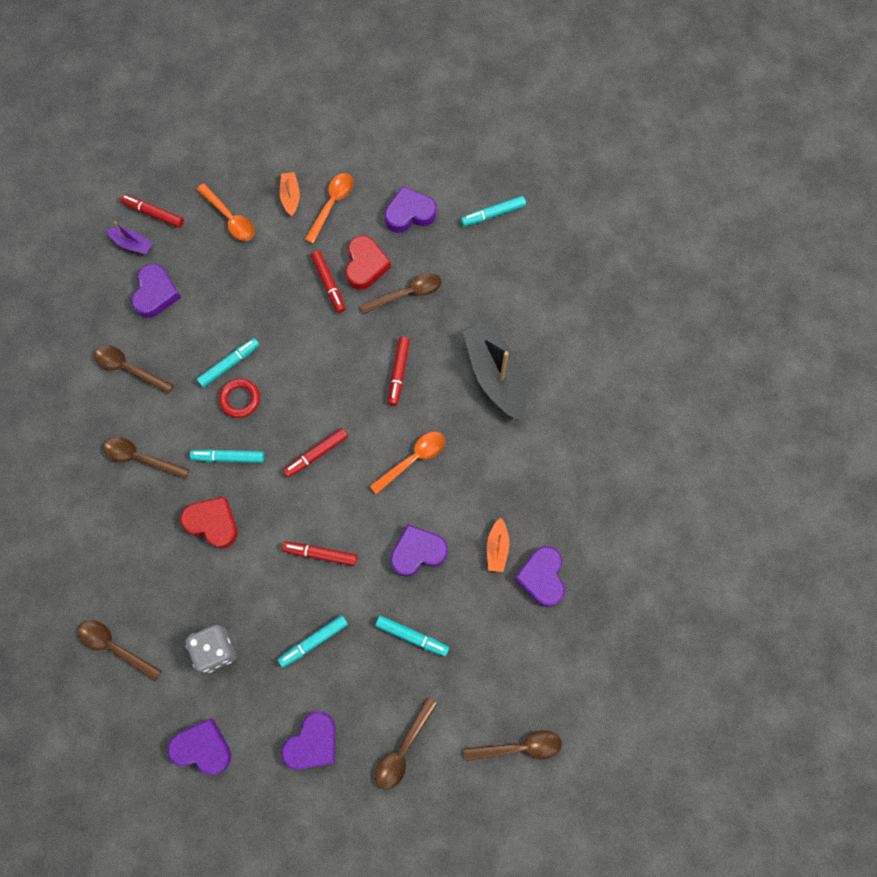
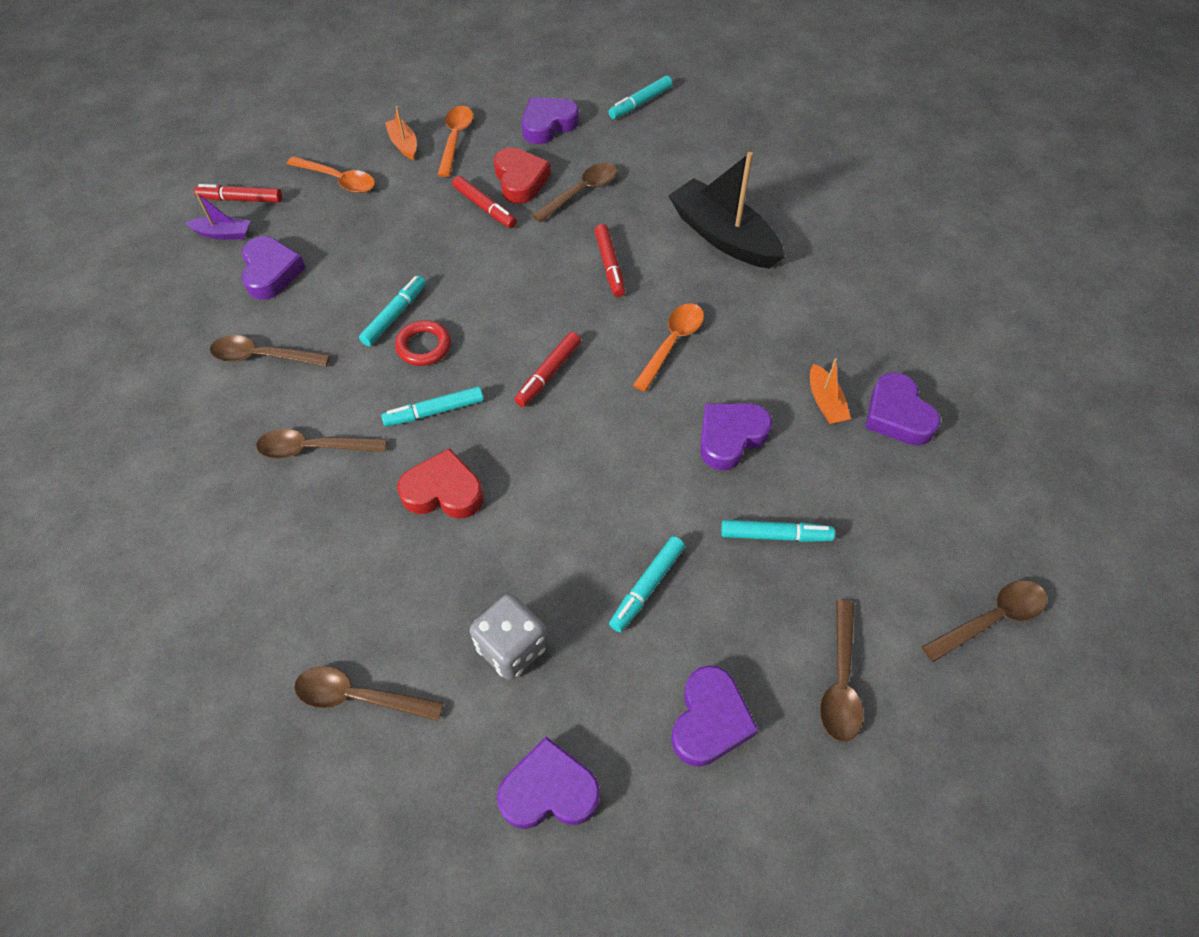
camera: 20 degrees left, 15 degrees down
(320, 554) = (606, 480): red marker -> none

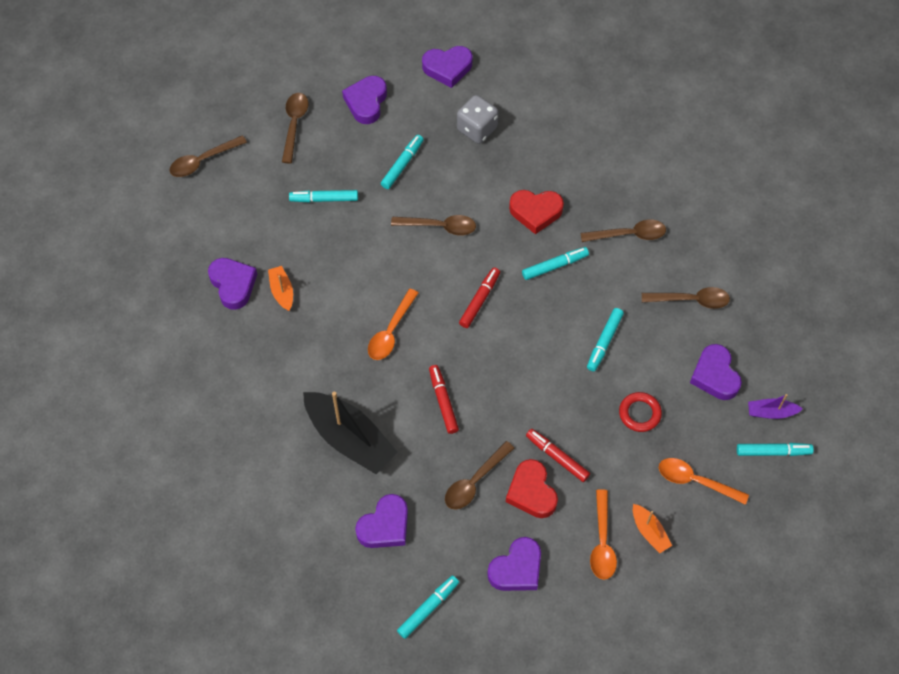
camera: 175 degrees right, 5 degrees up
(241, 199) = (773, 452): red marker -> turquoise marker
(359, 697) = (555, 100): brown spoon -> brown spoon (439, 226)
(424, 346) = (575, 316): red ring -> red ring (639, 413)
(730, 438) = (350, 260): purple heart -> purple heart (385, 526)

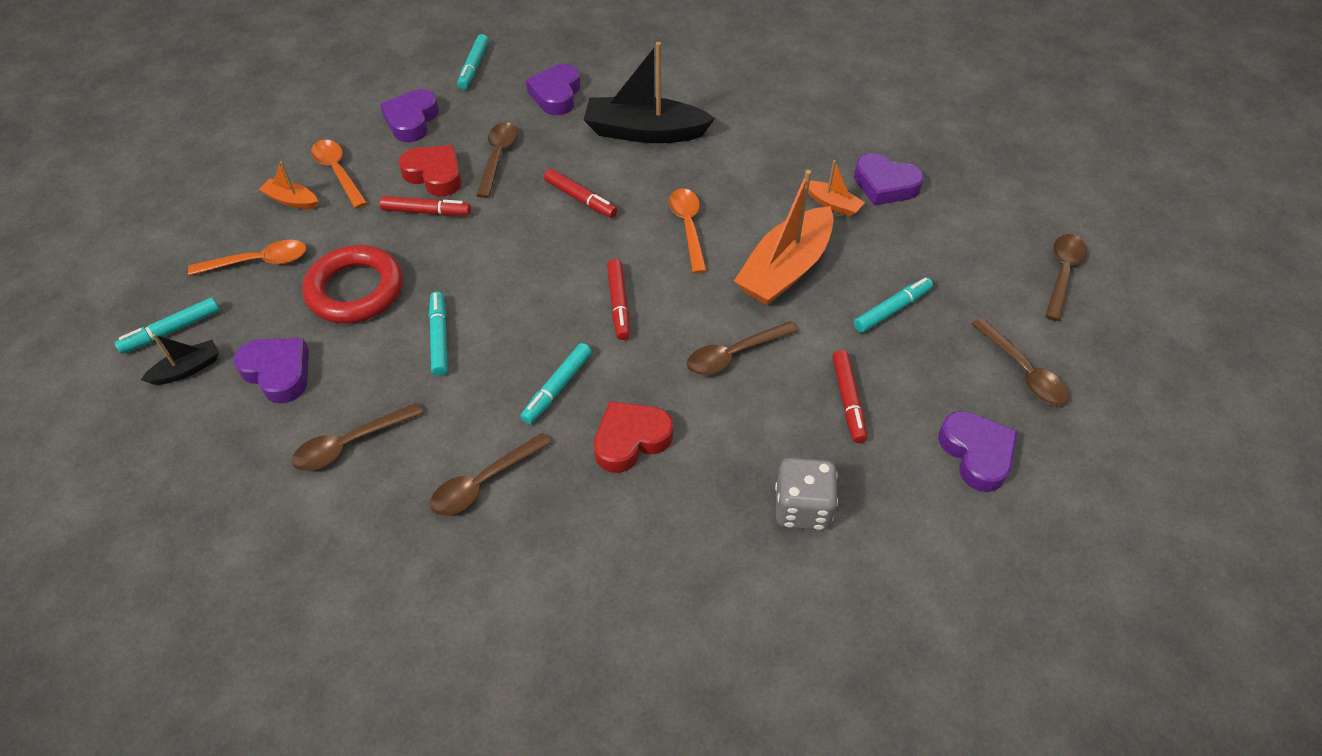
camera: 145 degrees right, 10 degrees down
(358, 263) = (785, 269): none -> orange boat
(402, 165) = (848, 400): turquoise marker -> red marker
(447, 68) = (929, 579): purple heart -> none
(639, 413) = (355, 290): red ring -> red ring, size x1.77
(771, 412) = (187, 369): purple boat -> black boat

